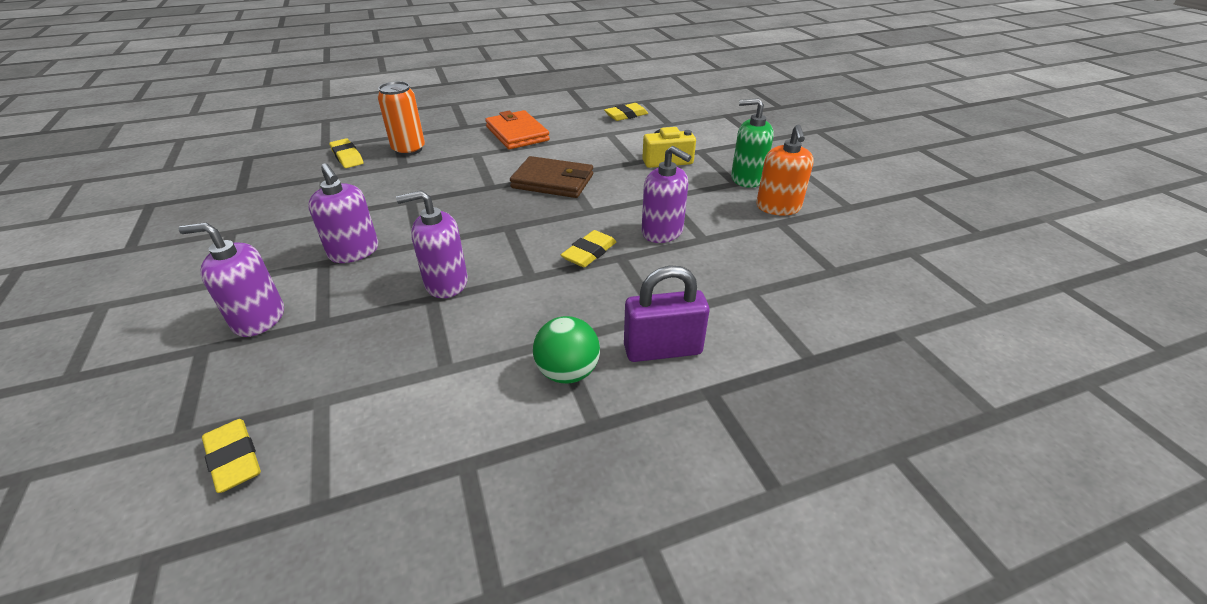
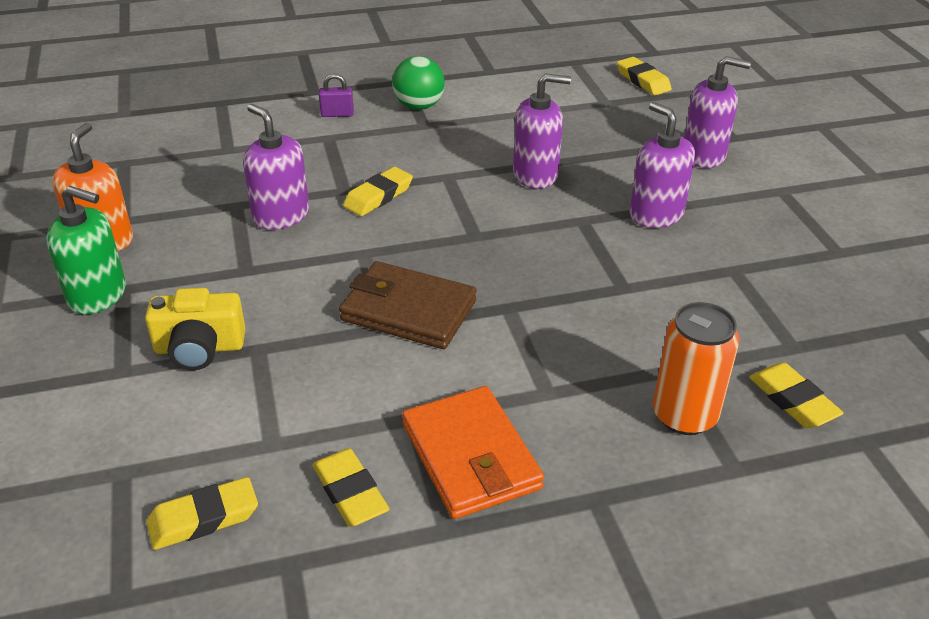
camera: 175 degrees left, 0 degrees up
(569, 123) = (350, 492): none -> yellow eraser
(662, 350) = (337, 114): purple padlock -> purple padlock, size x0.50

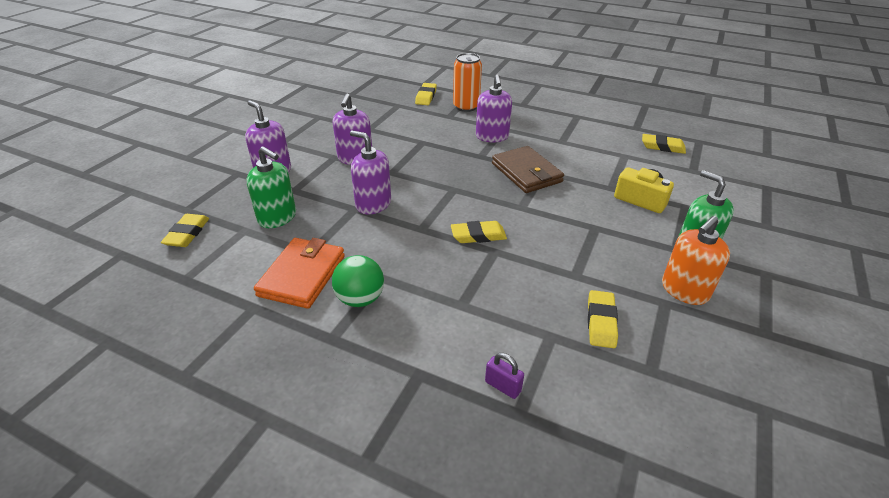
camera: 140 degrees left, 0 degrees up
(281, 216) = (551, 252): purple soap dispenser -> purple soap dispenser (492, 137)
(337, 114) = (430, 327): purple padlock -> purple padlock (502, 386)
(350, 492) = (603, 133): yellow eraser -> yellow eraser (601, 322)
(471, 456) = (552, 125): orange wallet -> orange wallet (302, 275)
(600, 122) = (277, 217): none -> green soap dispenser

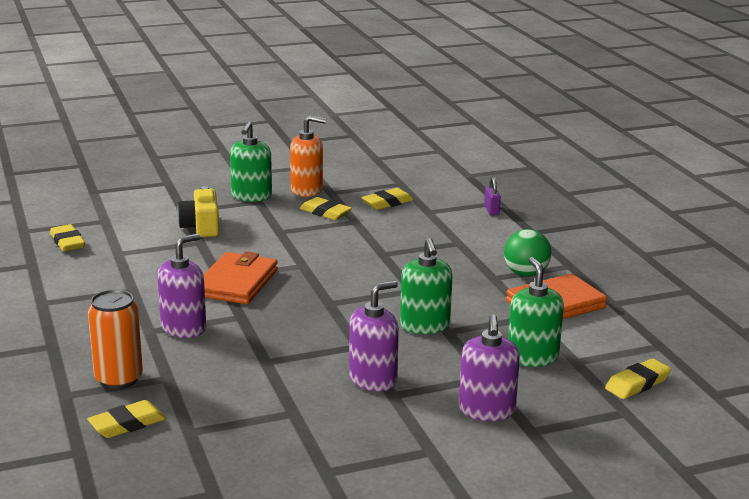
camera: 135 degrees left, 15 degrees down
(373, 204) = (425, 326): purple soap dispenser -> green soap dispenser
(478, 235) = (376, 266): yellow eraser -> yellow eraser (325, 212)
(526, 173) = (237, 283): brown wallet -> orange wallet

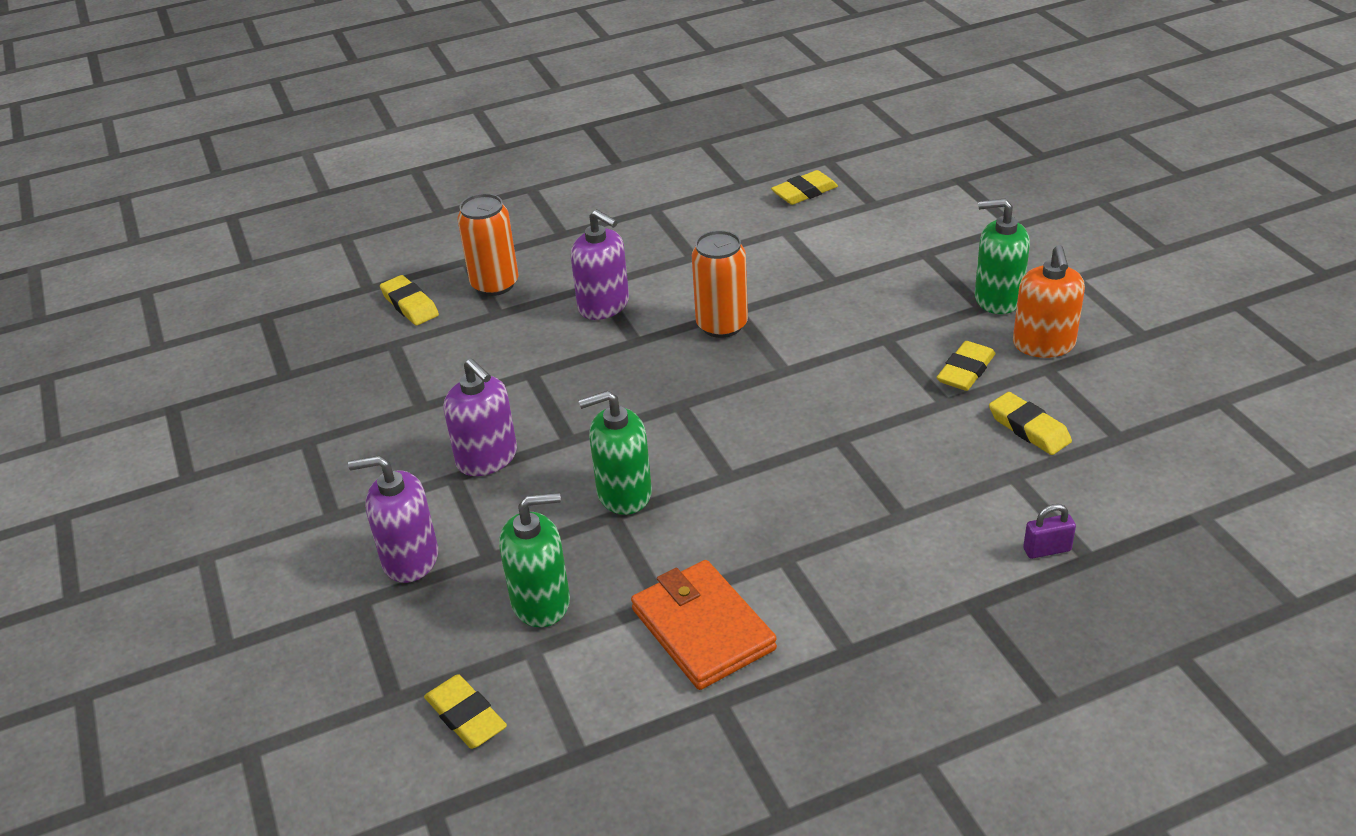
camera: 90 degrees right, 15 degrees up
(201, 227) = (878, 274): yellow camera -> none
(237, 283) = (722, 325): orange wallet -> orange can
(526, 274) = (804, 595): green ball -> none

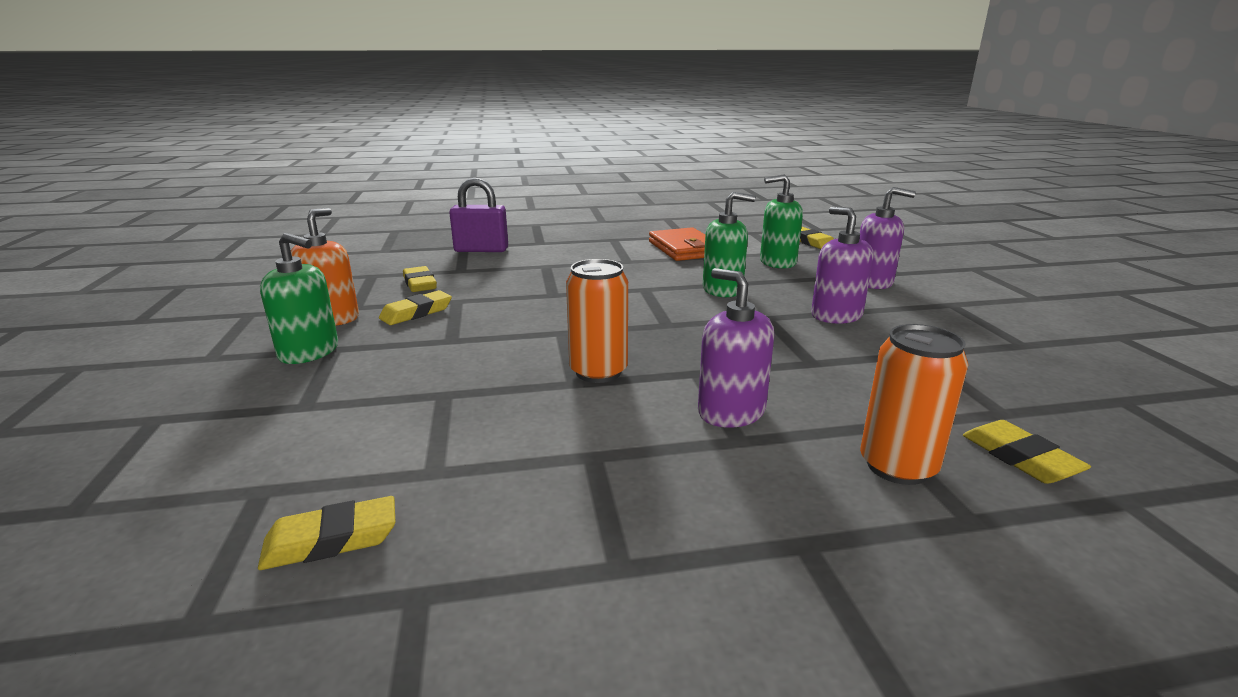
camera: 170 degrees left, 15 degrees down
(1047, 550) = (481, 250): purple padlock -> purple padlock, size x1.98

